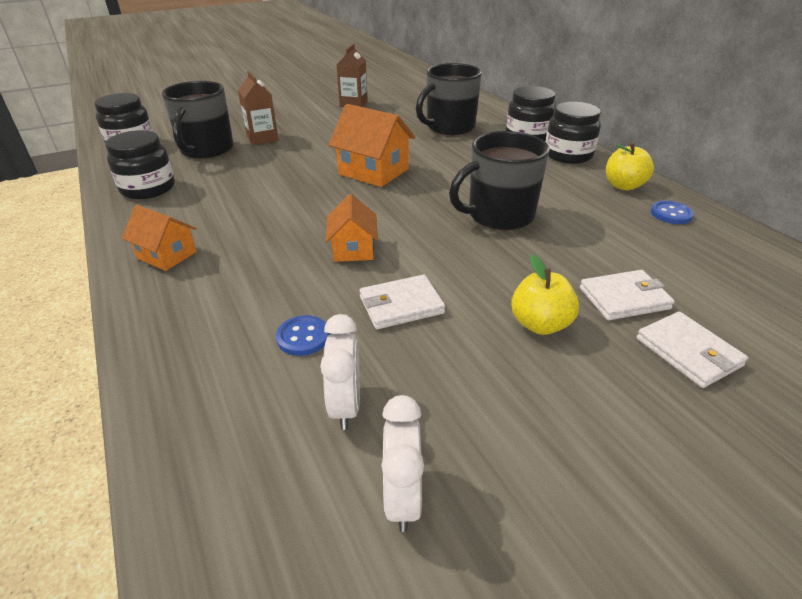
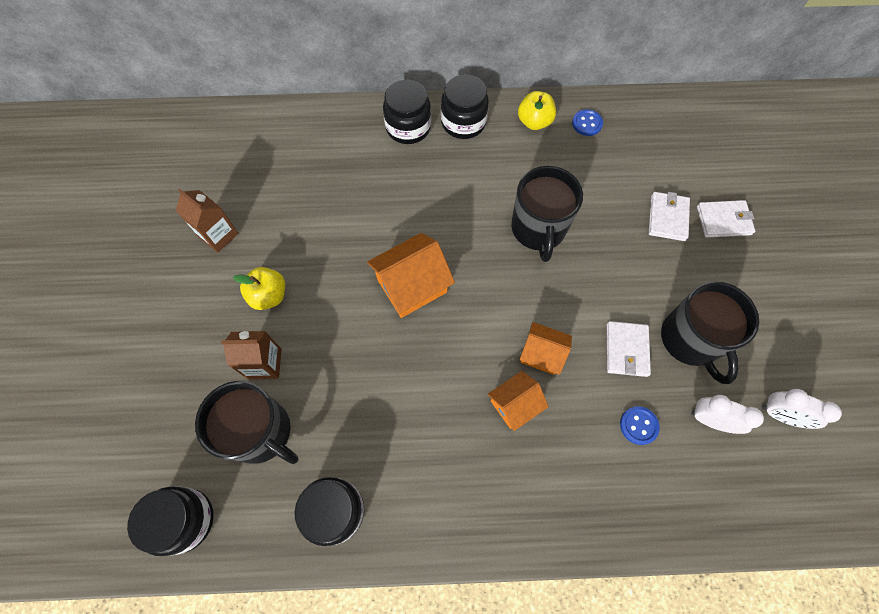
camera: 65 degrees left, 30 degrees up
(167, 255) = (487, 507): orange house -> orange house (515, 404)
(449, 127) = (348, 177): black mug -> black mug (691, 340)
(540, 324) = (675, 278): yellow apple -> yellow apple (269, 295)

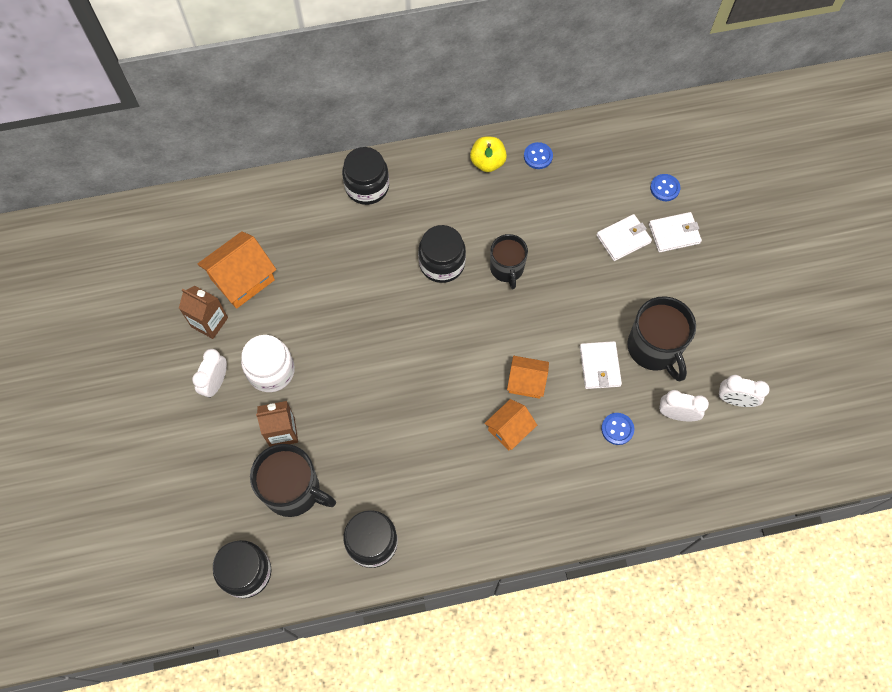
camera: 10 degrees left, 0 degrees up
(208, 298) = (216, 382): none -> white clock
(269, 295) = (271, 371): yellow apple -> white jar
(412, 286) = (400, 340): orange house -> orange house (242, 279)
(463, 122) = (419, 173): black jar -> black jar (442, 263)
(538, 229) = (507, 269): black mug -> black mug, size x0.66
(667, 218) = (623, 239): white wallet -> white wallet turned 60 degrees clockwise
(717, 173) = (664, 188): none -> blue button

